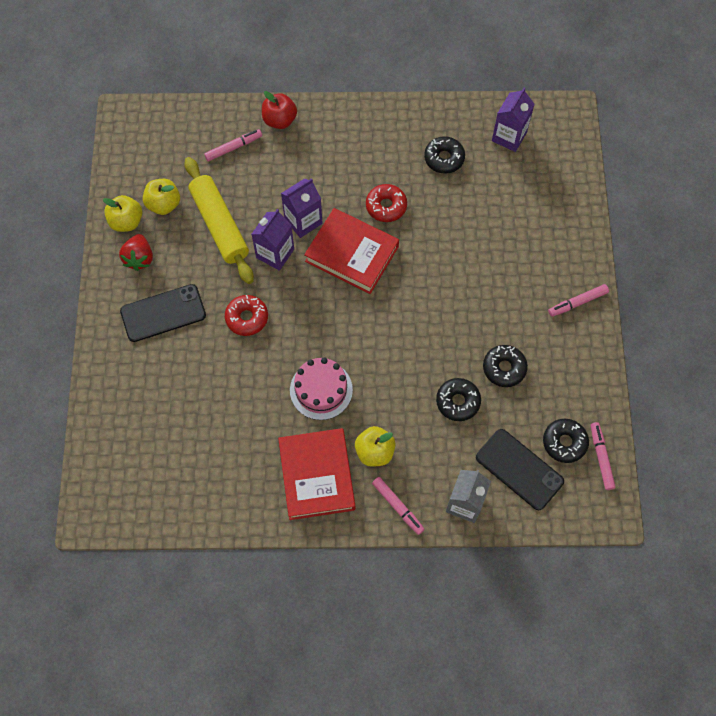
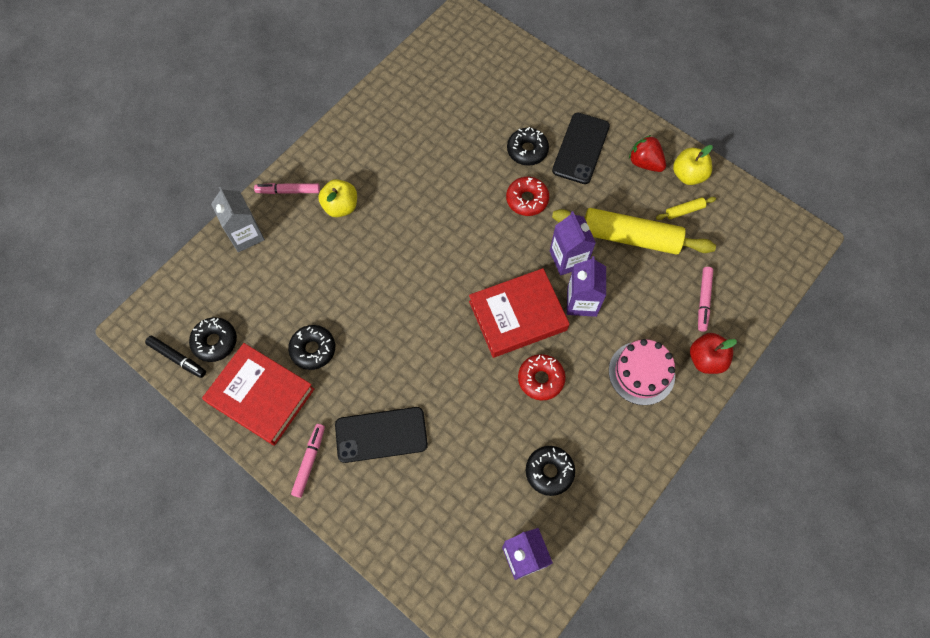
camera: 130 degrees right, 0 degrees up
(164, 204) = (684, 211): yellow apple -> yellow rolling pin
(317, 476) = (360, 158): red book -> red book (261, 396)
(321, 390) = (421, 207): pink cake -> pink cake (641, 373)
(458, 401) = (321, 292): black donut -> black donut (527, 150)
(519, 469) = (230, 292): black phone -> black phone (381, 435)
(601, 457) = (177, 358): pink marker -> black marker

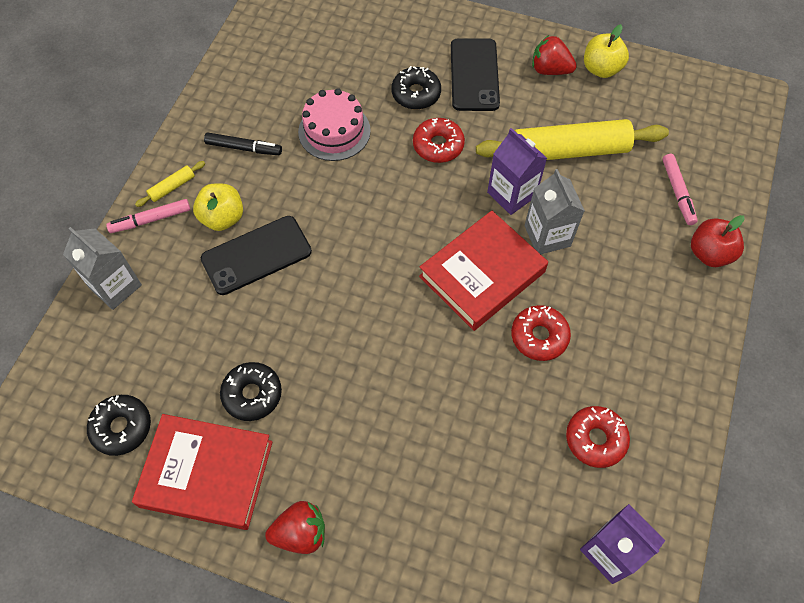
camera: 20 degrees left, 5 degrees down
(177, 358) = (78, 465): black marker -> black marker (244, 148)
(309, 461) = (300, 533): pink marker -> red strawberry
(381, 435) = (378, 468): black phone -> black phone (256, 255)
(549, 471) = (595, 439): black donut -> red donut
(581, 302) = (547, 236): purple carton -> grey carton
(641, 373) = (647, 291): pink cake -> pink cake (334, 131)
(684, 211) = (614, 106): yellow rolling pin -> yellow rolling pin (172, 187)

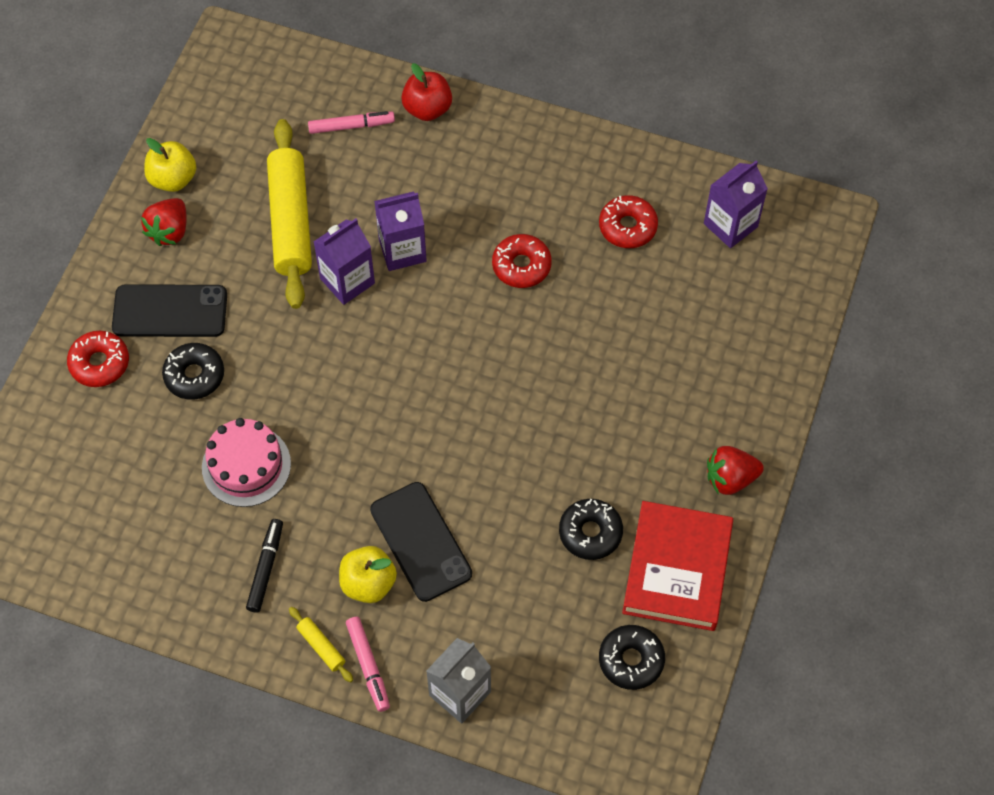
camera: 90 degrees left, 0 degrees up
(300, 533) = (730, 478): red strawberry -> red strawberry turned 90 degrees counterclockwise
(438, 145) = (275, 352): red donut -> red donut (99, 363)
(482, 274) = (448, 314): red book -> none
(547, 236) = (402, 250): grey carton -> purple carton

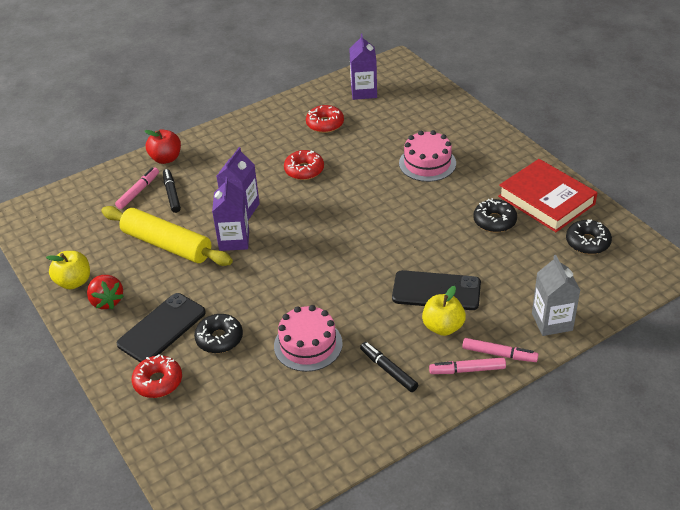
camera: 50 degrees left, 20 degrees down
(321, 646) = (467, 370): yellow rolling pin -> pink marker
(373, 162) = (172, 194): none -> black marker
(642, 391) = (427, 163): none -> pink cake
(730, 478) = (509, 157): red strawberry -> none

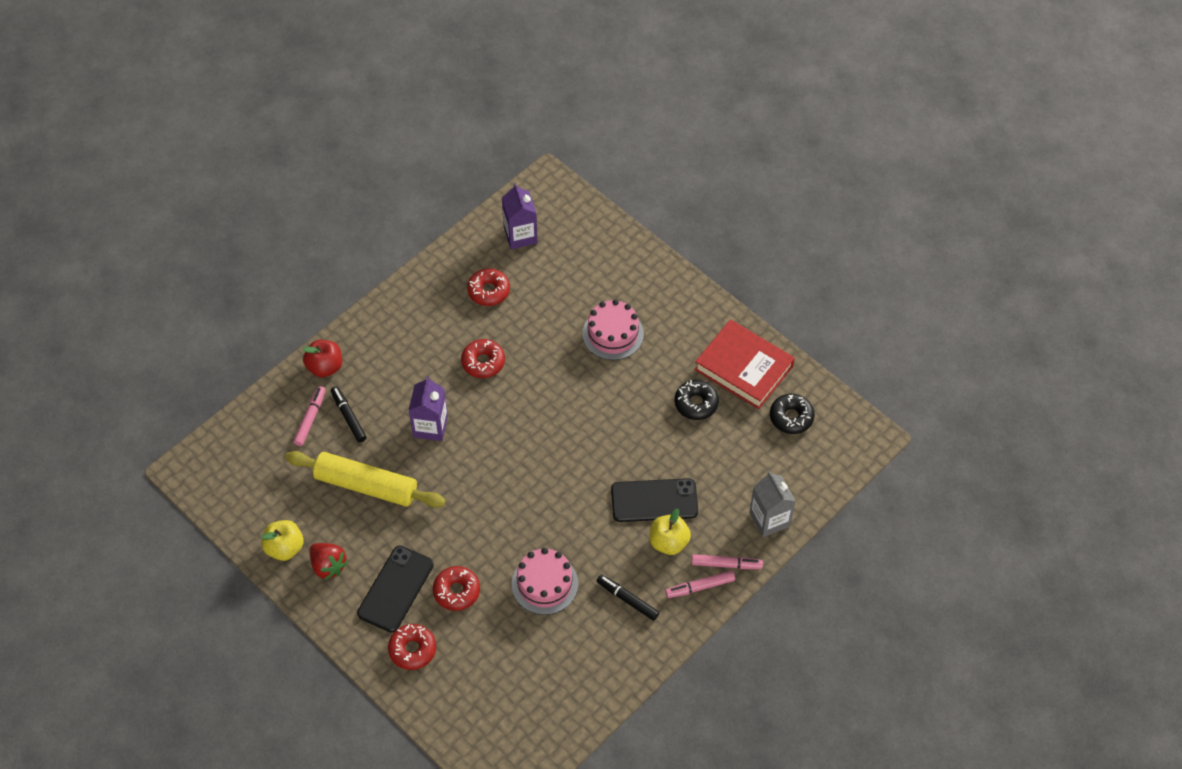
camera: 15 degrees left, 15 degrees up
(219, 338) = (456, 591): black donut -> red donut
(234, 240) = (435, 469): purple carton -> none

